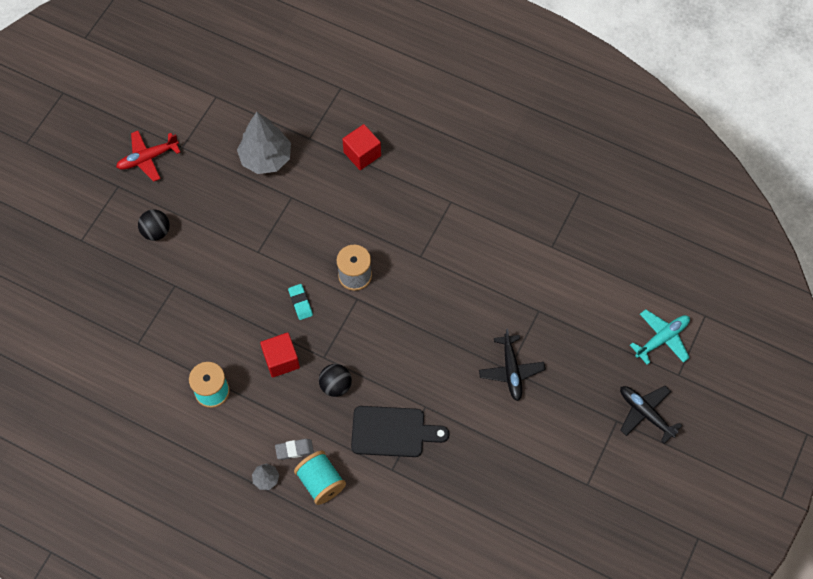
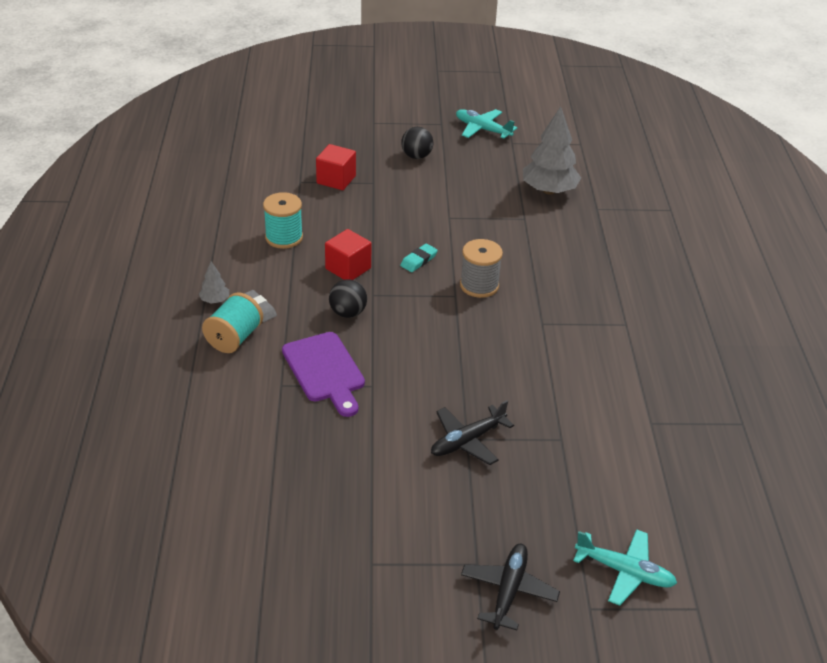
camera: 60 degrees right, 25 degrees down
(148, 158) = (482, 129): red plane -> turquoise plane
(362, 154) = (615, 246): red cube -> red cube (336, 180)
(392, 432) = (325, 371): black cutting board -> purple cutting board

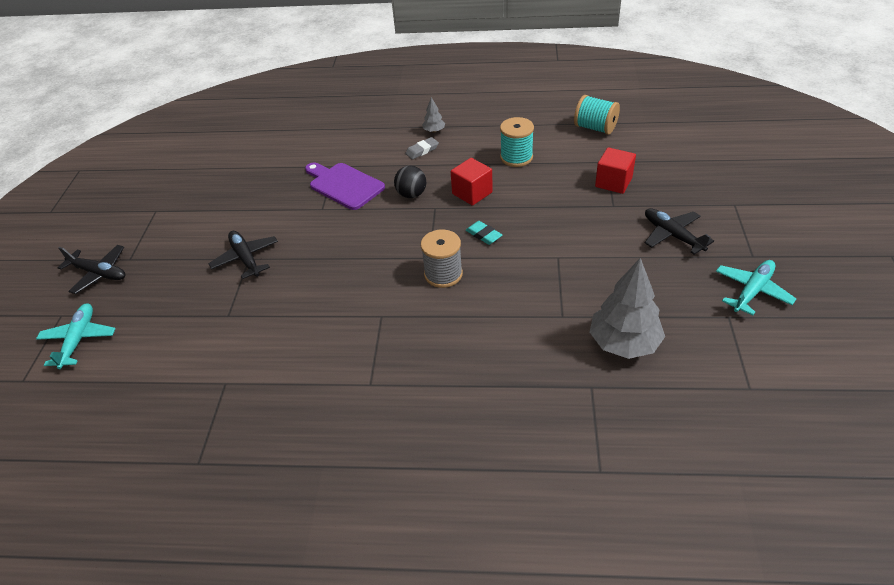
camera: 100 degrees right, 5 degrees up
(234, 338) = (389, 142): turquoise spool -> turquoise spool (595, 128)
(325, 371) = (344, 185): purple cutting board -> purple cutting board turned 60 degrees clockwise
(416, 156) = (672, 235): black ball -> black plane
(625, 572) = (79, 340): turquoise plane -> turquoise plane turned 150 degrees clockwise

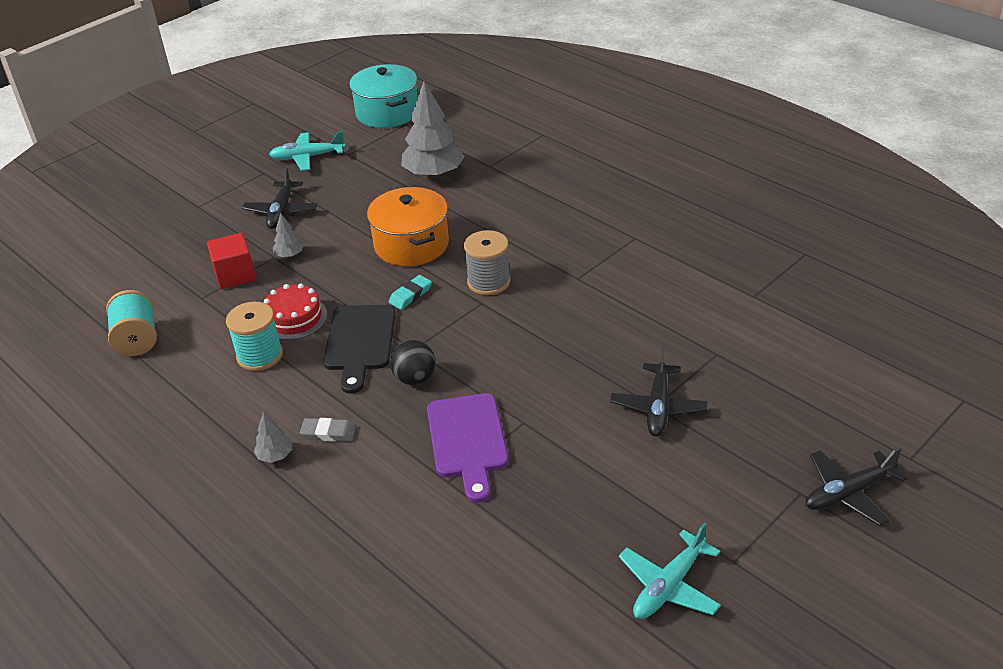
camera: 140 degrees left, 5 degrees down
(79, 340) = (891, 413): turquoise plane -> turquoise plane (669, 586)
(99, 273) = (848, 493): black plane -> black plane turned 90 degrees counterclockwise
(472, 193) = (359, 342): red cube -> black cutting board
(483, 235) = (410, 295): turquoise eraser -> turquoise eraser turned 45 degrees clockwise
(532, 182) = (294, 318): none -> red cake
(538, 268) = (411, 244): none -> orange pot
(606, 212) = (289, 255): none -> grey tree
(793, 392) = (387, 112): none -> turquoise pot

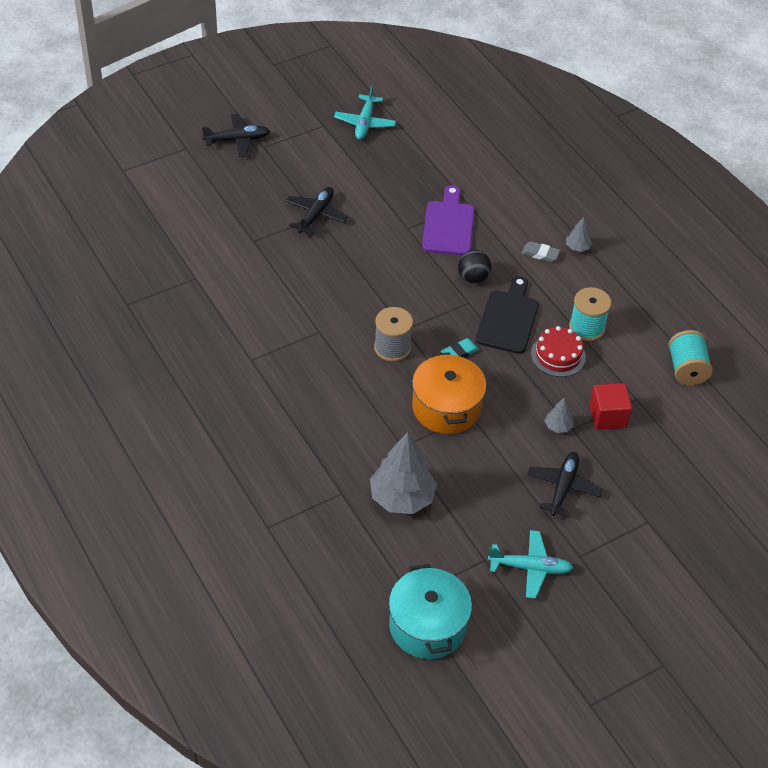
camera: 170 degrees left, 10 degrees up
(669, 586) = (365, 123): turquoise plane -> turquoise plane turned 135 degrees clockwise

